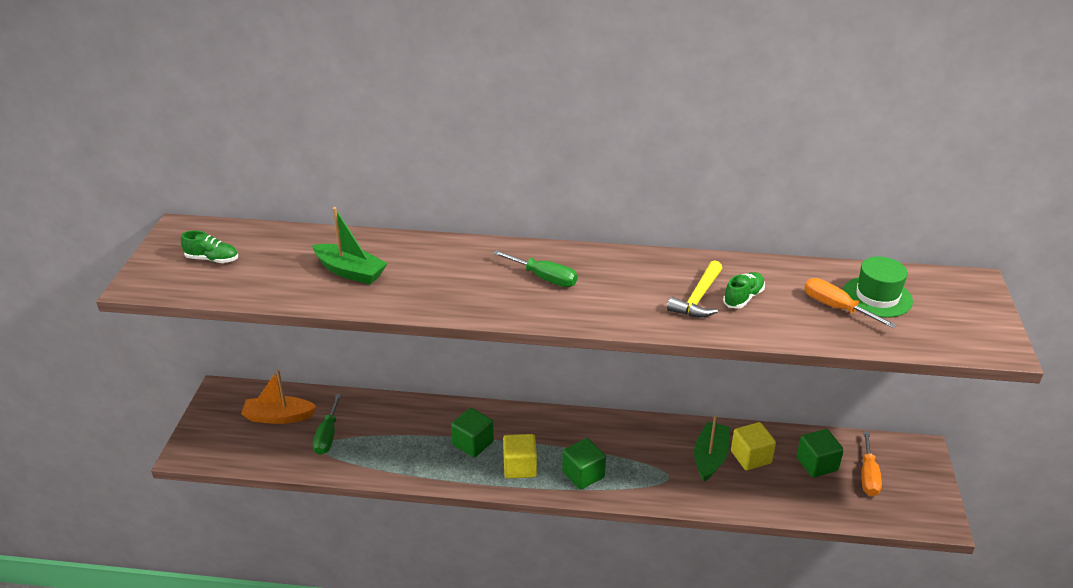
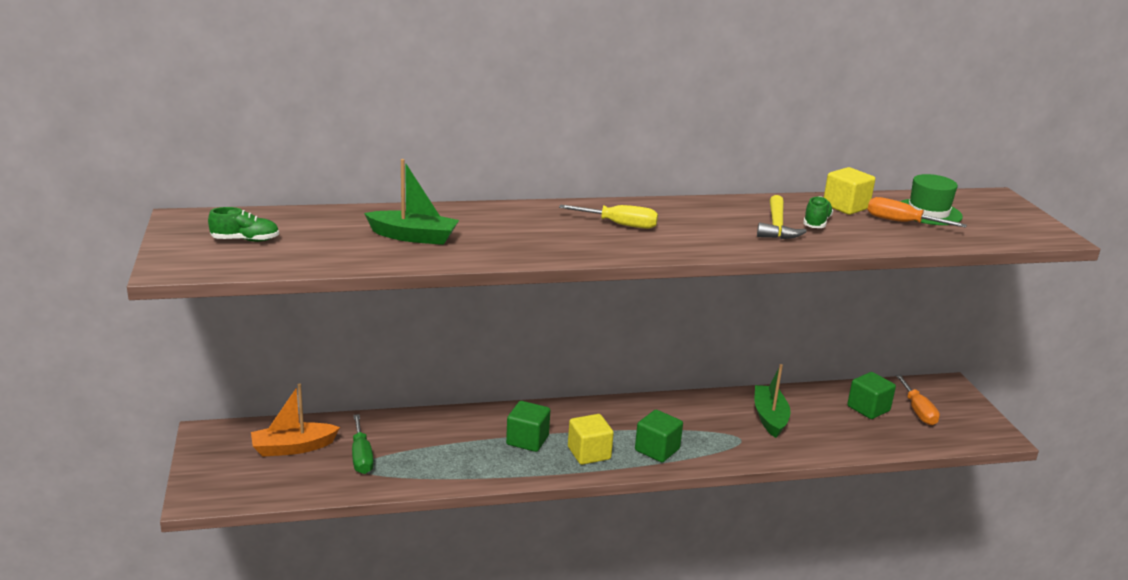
camera: 20 degrees left, 10 degrees down
(544, 278) = (620, 225): green screwdriver -> yellow screwdriver
(751, 457) = (806, 412): yellow cube -> yellow cube (845, 207)

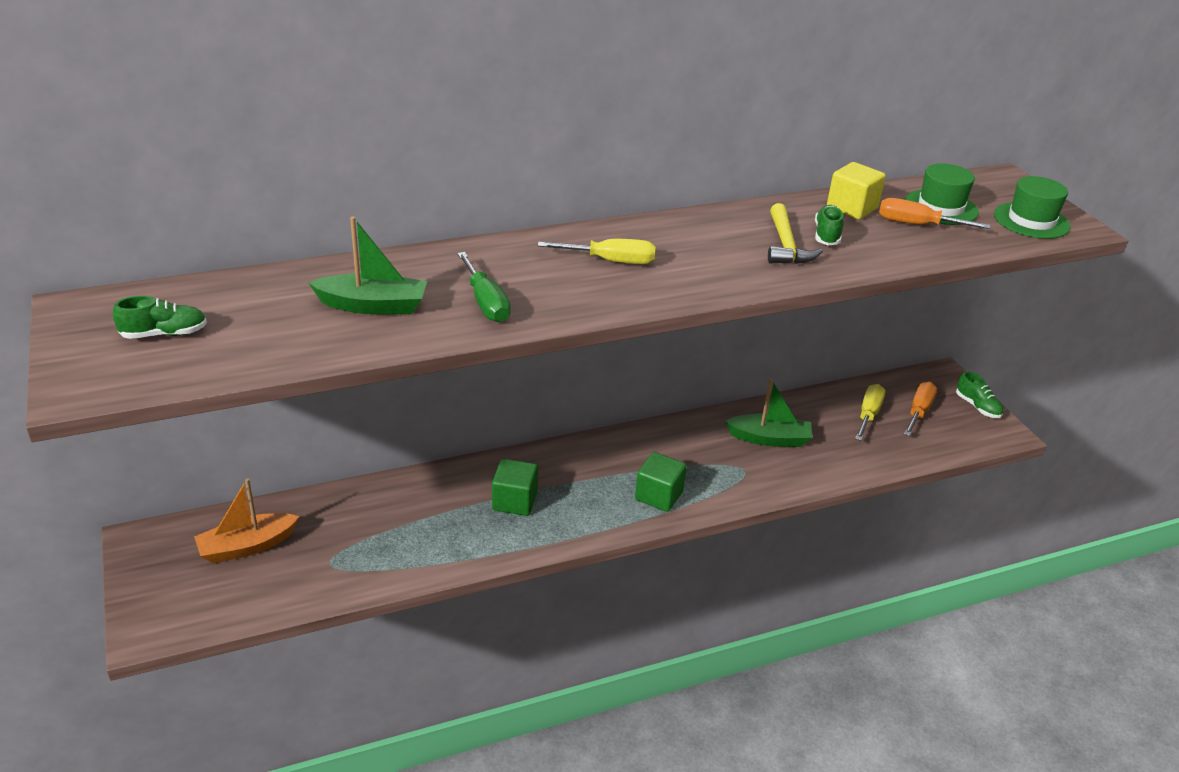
camera: 10 degrees left, 10 degrees up
(361, 457) = (330, 548): green screwdriver -> green screwdriver (485, 303)
(589, 453) = (586, 510): yellow cube -> none
(769, 418) = (769, 439): green boat -> green boat turned 105 degrees clockwise
(868, 408) = (868, 414): green cube -> yellow screwdriver
(918, 411) = (919, 411): orange screwdriver -> orange screwdriver turned 135 degrees counterclockwise
(976, 413) = (977, 407): none -> green shoe
(1011, 228) = (1031, 221): none -> green hat

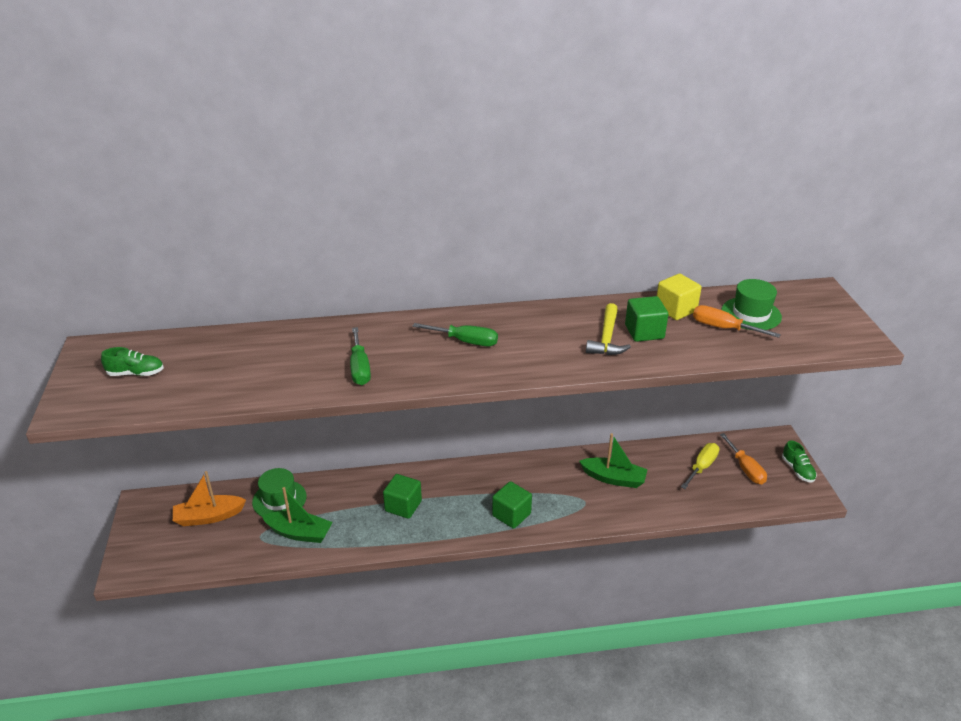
camera: 15 degrees right, 0 degrees up
(373, 306) = (281, 364): green boat -> green boat (299, 533)
(611, 261) = (465, 341): yellow screwdriver -> green screwdriver
(827, 235) = (644, 332): green shoe -> green cube
(919, 411) = (745, 469): orange screwdriver -> orange screwdriver turned 120 degrees clockwise
(1031, 221) = (824, 331): green hat -> green hat (279, 499)

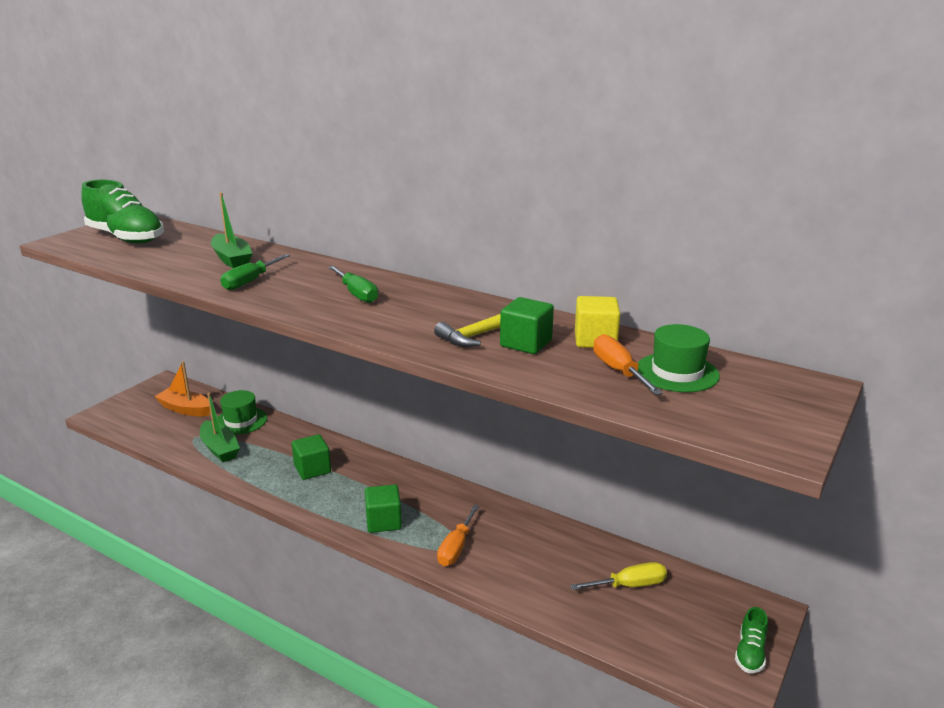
camera: 40 degrees right, 10 degrees down
(136, 373) = (126, 238): green shoe -> green shoe, size x2.13
(614, 478) = (519, 545): green boat -> green boat (232, 259)
(745, 469) = (681, 615): orange screwdriver -> orange screwdriver (456, 548)

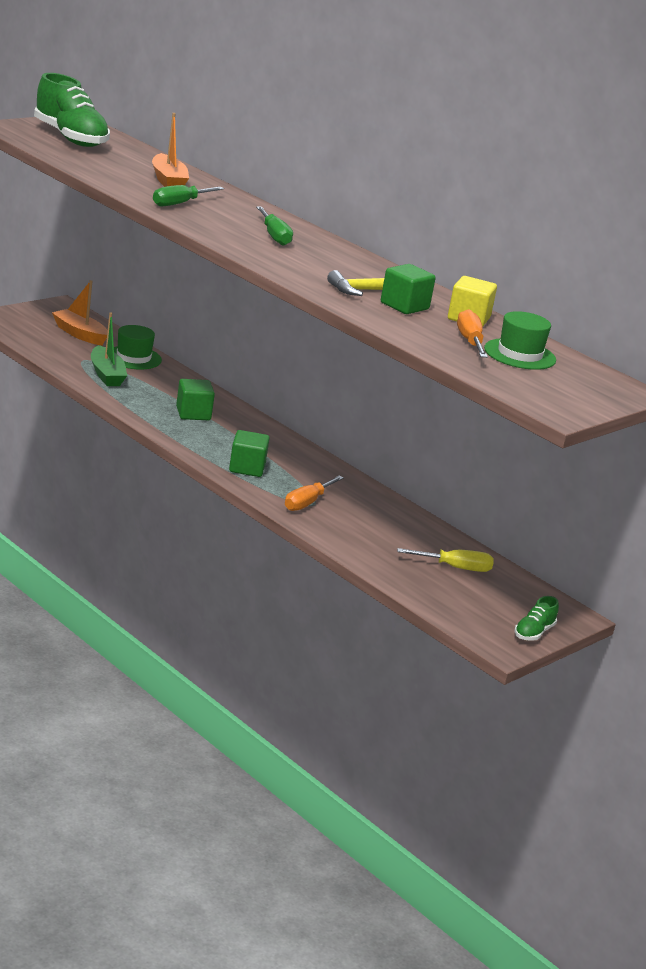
camera: 10 degrees right, 0 degrees up
(232, 259) = (168, 181): green boat -> orange boat

